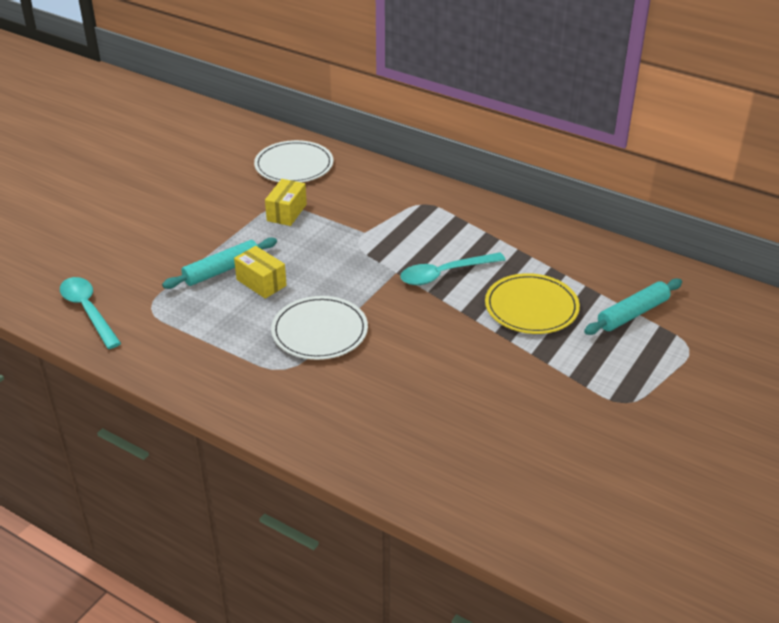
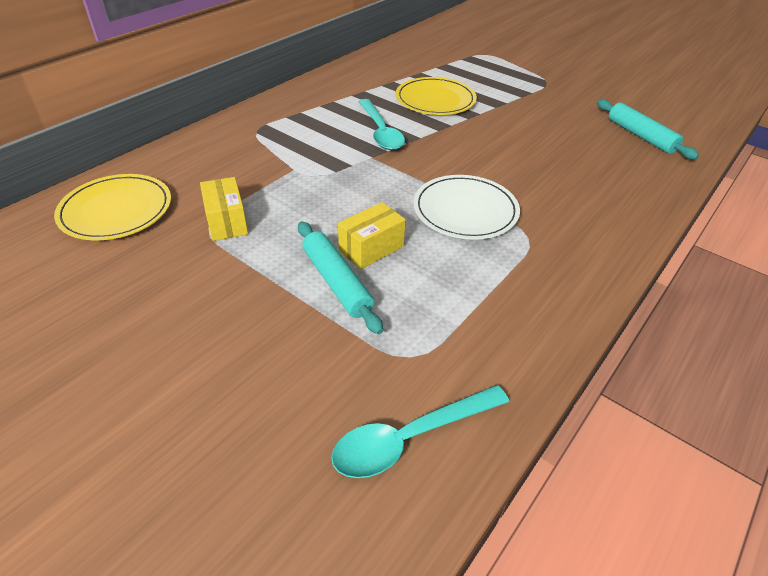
camera: 85 degrees left, 5 degrees up
(286, 212) = (227, 222): yellow box -> yellow box turned 45 degrees clockwise
(294, 165) = (116, 210): white plate -> yellow plate
(633, 314) = (447, 65): turquoise rolling pin -> turquoise rolling pin (640, 136)

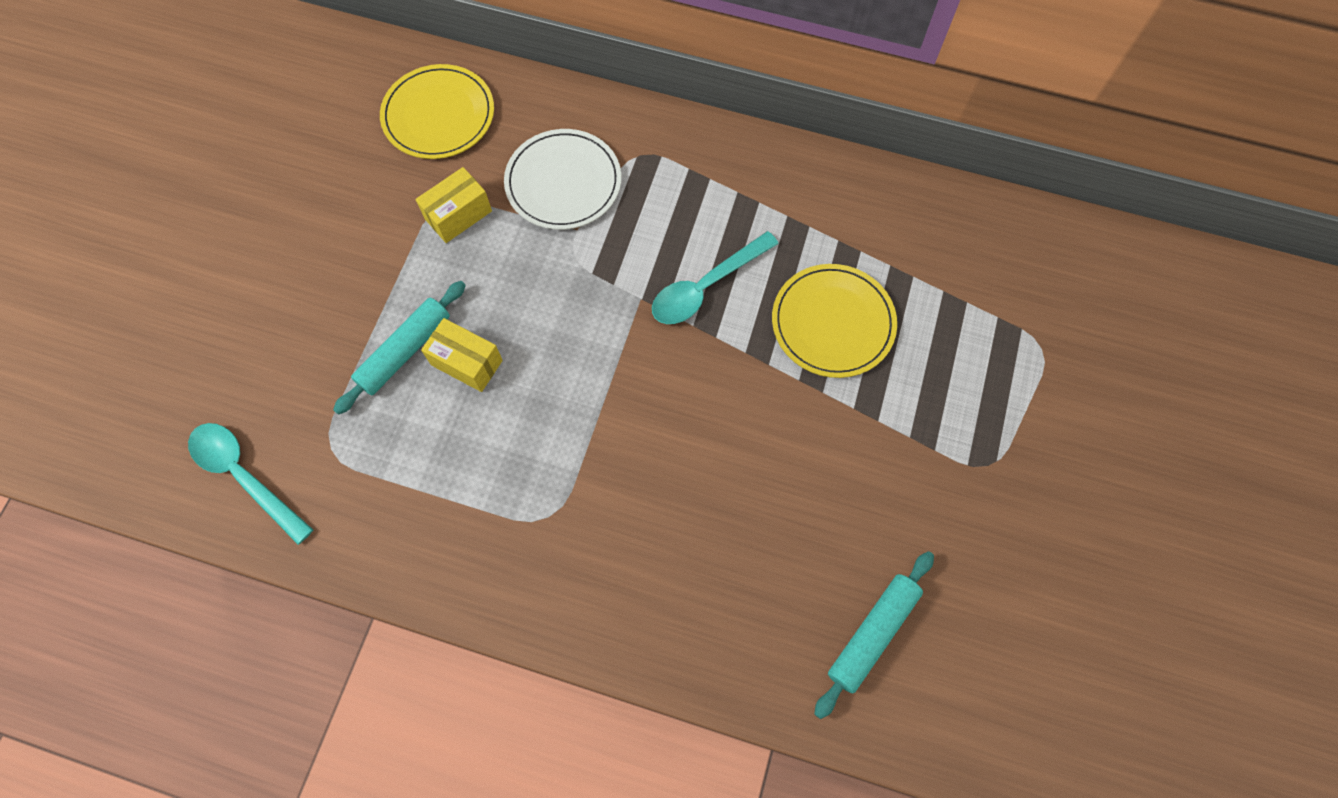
camera: 70 degrees right, 25 degrees up
(465, 210) = (573, 435): white plate -> white plate (563, 182)

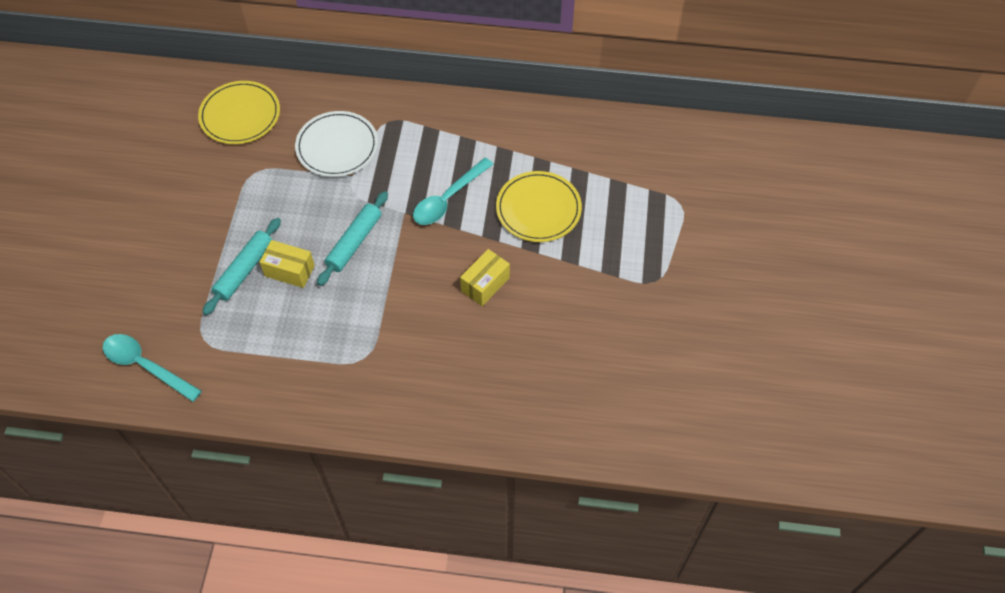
camera: 10 degrees left, 10 degrees down
(458, 215) = (266, 178): yellow box -> yellow box (485, 284)
(872, 634) = (594, 394): turquoise rolling pin -> turquoise rolling pin (354, 242)

